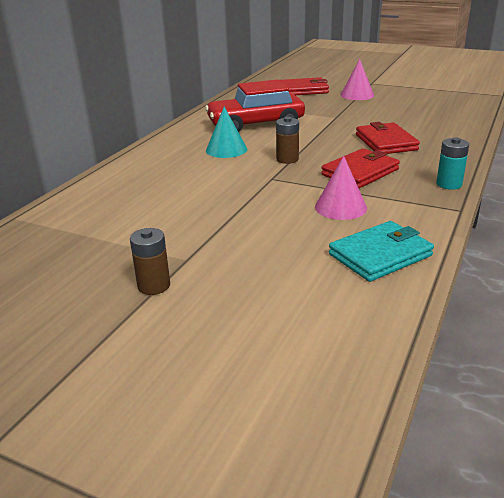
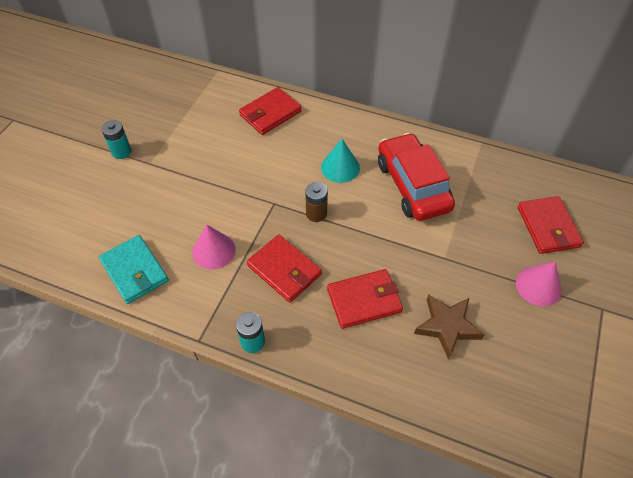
camera: 85 degrees right, 25 degrees up
(126, 183) = (270, 113): none -> red wallet
(154, 286) = (121, 152): brown battery -> turquoise battery
(401, 118) = (447, 326): none -> brown star

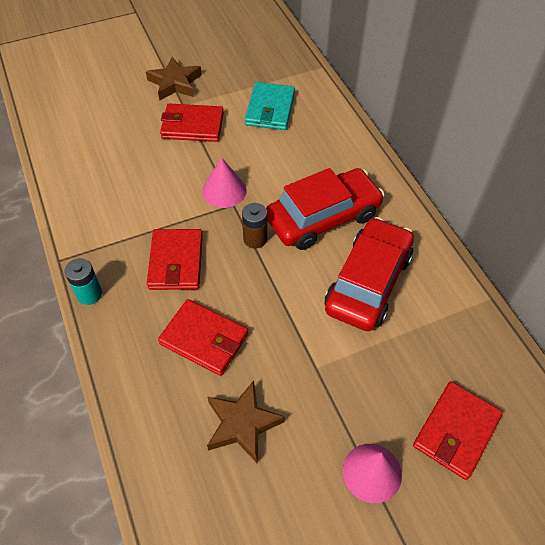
camera: 45 degrees right, 0 degrees up
(121, 152) = (175, 83): turquoise battery -> brown star
(134, 271) = (80, 176): turquoise wallet -> turquoise wallet (270, 109)
(213, 251) = (146, 205): pink cone -> pink cone (224, 190)
(270, 113) = (320, 130): red wallet -> red wallet (192, 125)
(340, 167) = (323, 217): turquoise cone -> red car

